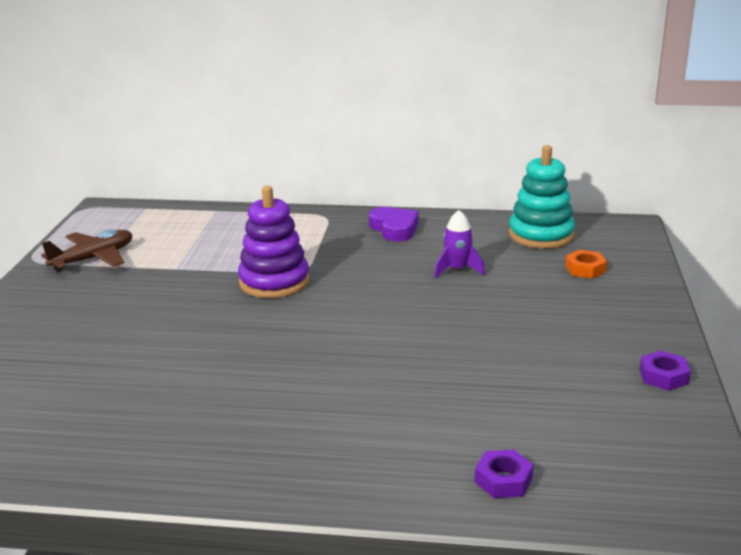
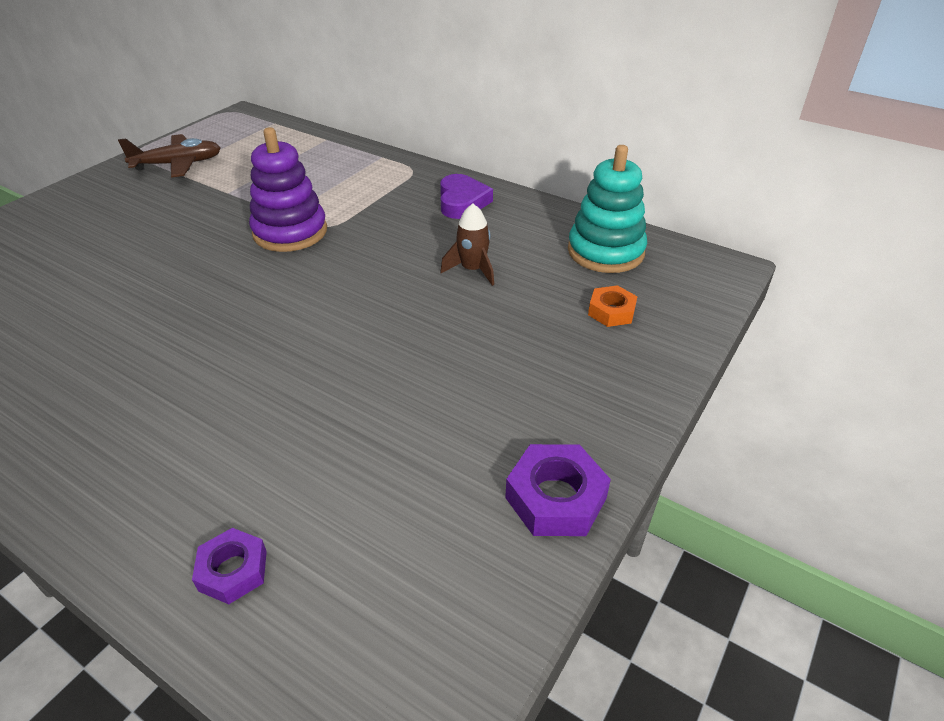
camera: 25 degrees right, 15 degrees up
(457, 270) = (472, 270): purple rocket -> brown rocket
(663, 376) = (555, 498): purple nut -> purple nut, size x1.53

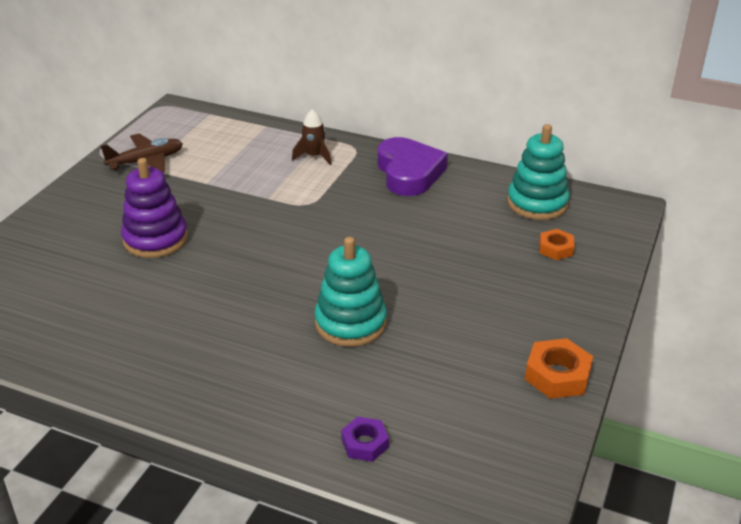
camera: 10 degrees left, 5 degrees down
(290, 232) = (279, 212): purple stacking toy -> purple stacking toy (155, 239)
(304, 381) = (350, 323): none -> turquoise stacking toy
(462, 202) = (409, 173): purple heart -> purple heart, size x1.54
(472, 270) = (440, 228): brown rocket -> brown rocket (314, 156)
(555, 498) = (557, 375): purple nut -> orange nut

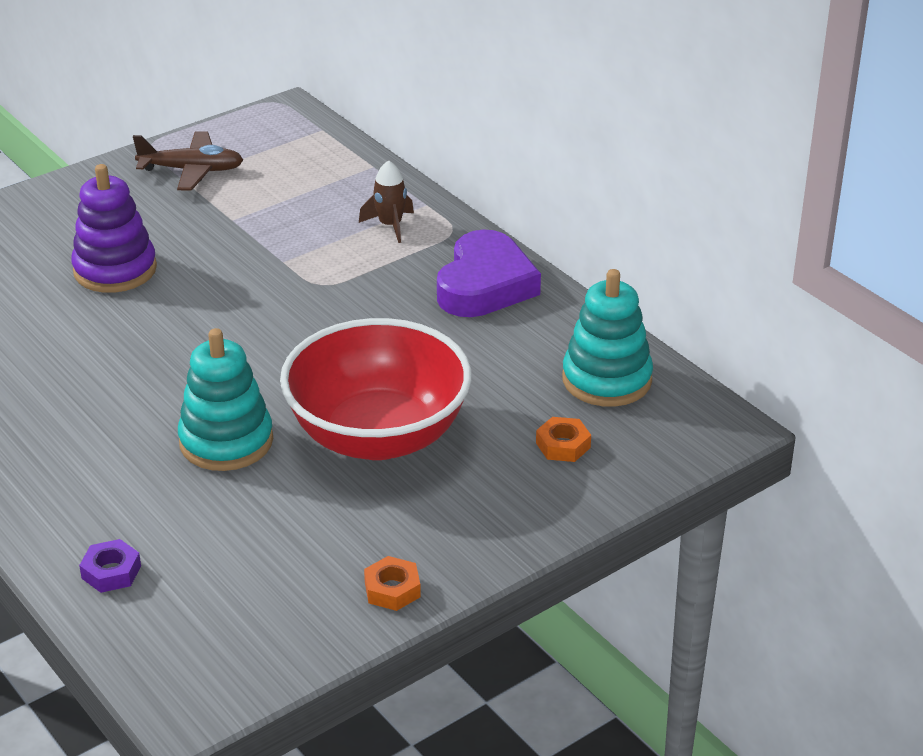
camera: 30 degrees right, 0 degrees up
(443, 283) = (378, 436): none -> red bowl
(557, 375) = (392, 589): orange nut -> orange nut, size x0.65

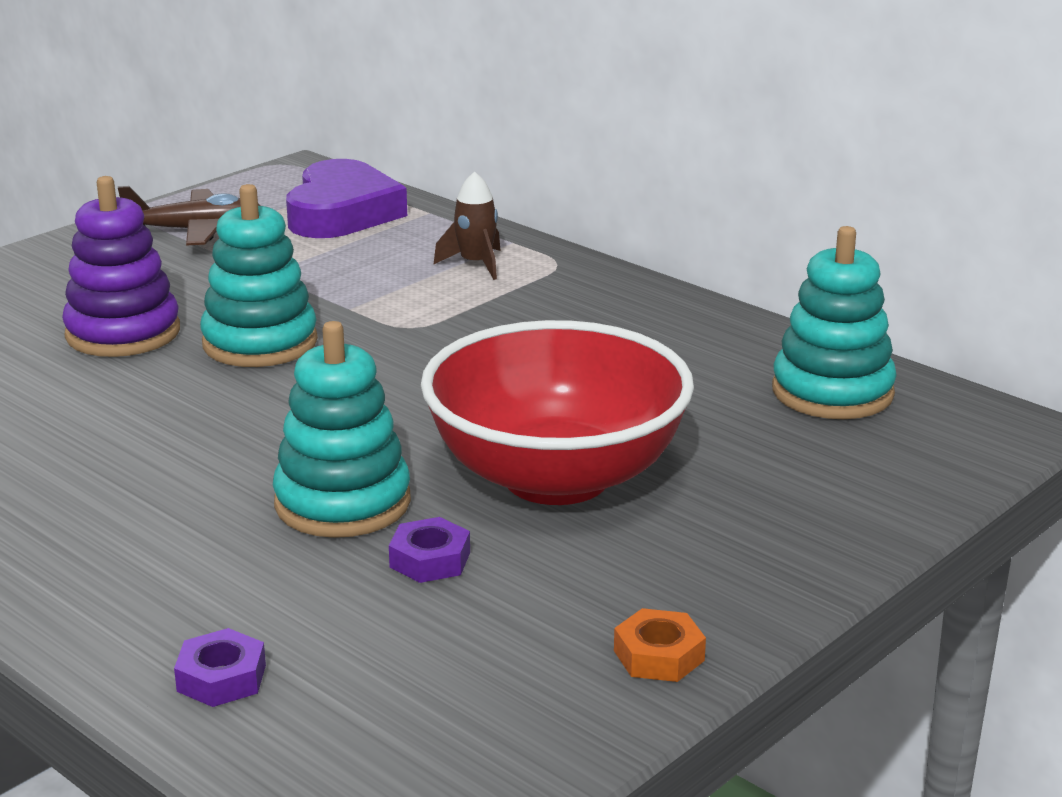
camera: 10 degrees left, 10 degrees down
(209, 289) = (260, 343): none -> turquoise stacking toy
(270, 496) = (430, 560): none -> purple nut
(485, 285) = (625, 311): purple heart -> purple heart (342, 212)
(563, 445) = (813, 465): orange nut -> none

